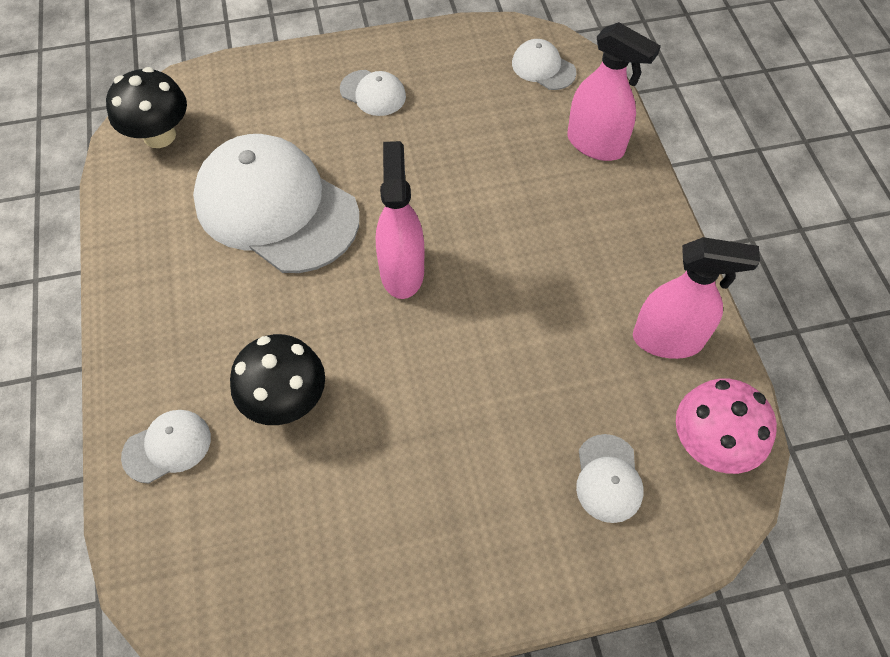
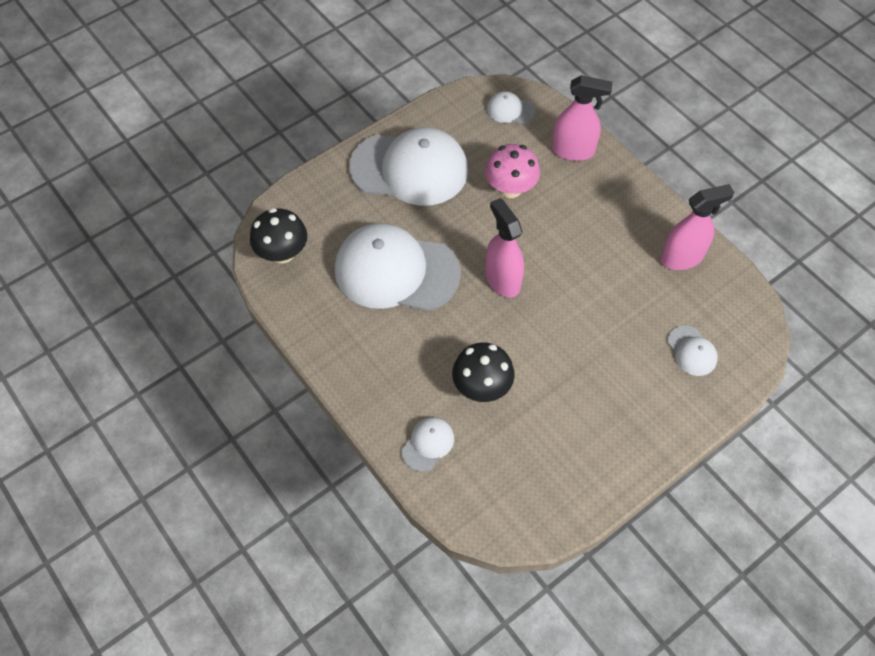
camera: 25 degrees left, 0 degrees up
(373, 93) = (409, 169): white cap -> white cap, size x2.33
(710, 444) = (736, 308): pink mushroom -> pink mushroom (510, 188)

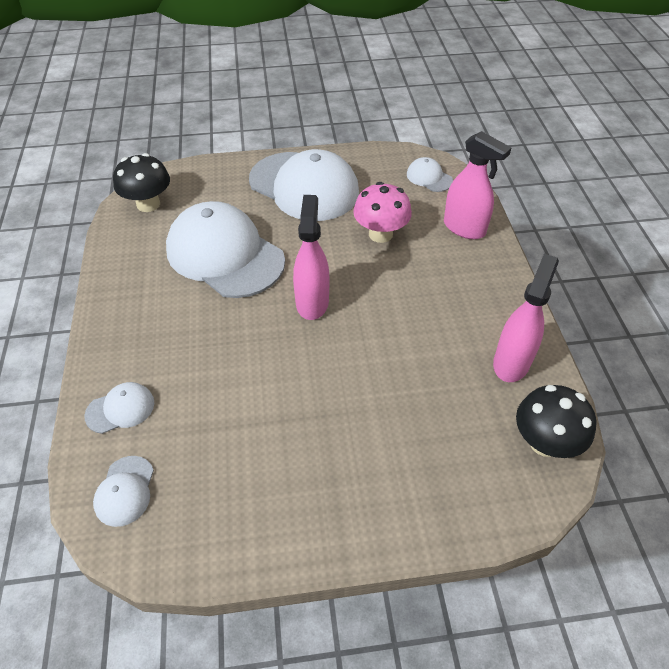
camera: 30 degrees right, 10 degrees down
(482, 387) = (214, 383): black mushroom -> black mushroom (544, 442)
(682, 257) = (511, 362): pink spray bottle -> pink spray bottle turned 75 degrees counterclockwise
(692, 351) = (458, 458): white cap -> white cap (125, 491)

